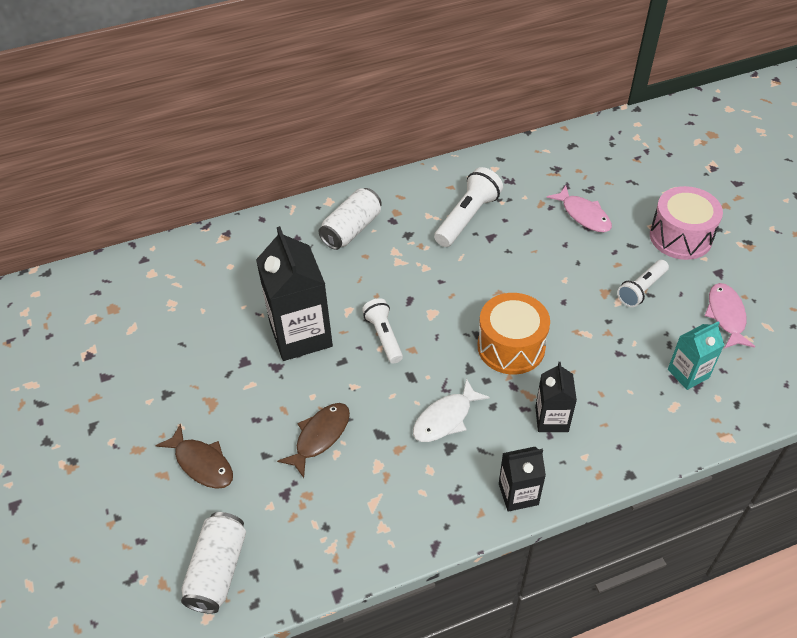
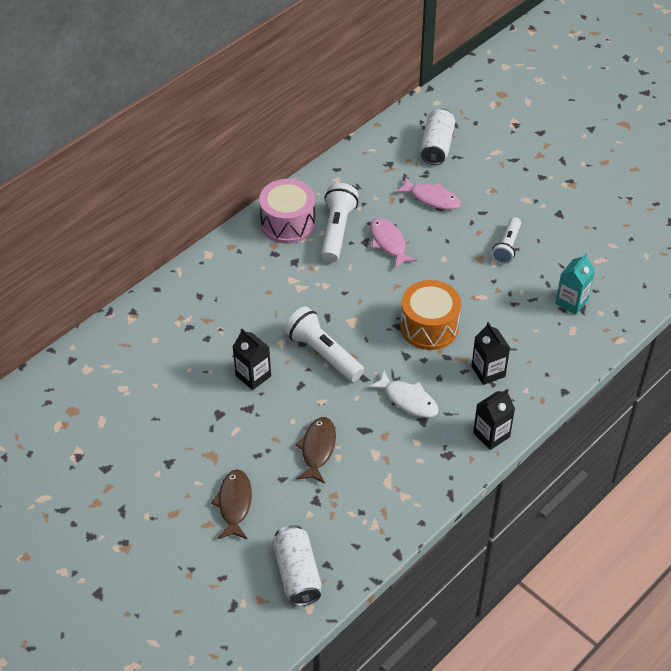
camera: 25 degrees left, 0 degrees up
(202, 463) = (234, 504): brown fish -> brown fish turned 105 degrees counterclockwise
(301, 335) = (253, 376): black carton -> black carton, size x0.55
(351, 229) = (243, 273): white can -> white can (436, 146)
(384, 336) = (323, 353): white flashlight -> white flashlight, size x1.50
(445, 418) = (408, 400): white fish -> white fish turned 75 degrees counterclockwise
(680, 237) = (517, 193): pink drum -> pink drum (288, 223)
(726, 316) = (579, 247): pink fish -> pink fish (388, 243)

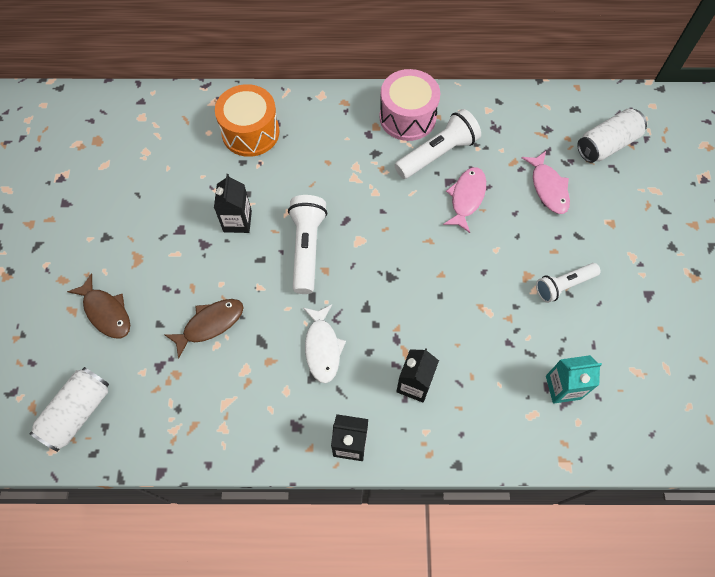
camera: 45 degrees right, 15 degrees up
(234, 504) = (106, 312): brown fish -> brown fish turned 90 degrees clockwise
(429, 327) = (413, 299): orange drum -> orange drum (250, 132)

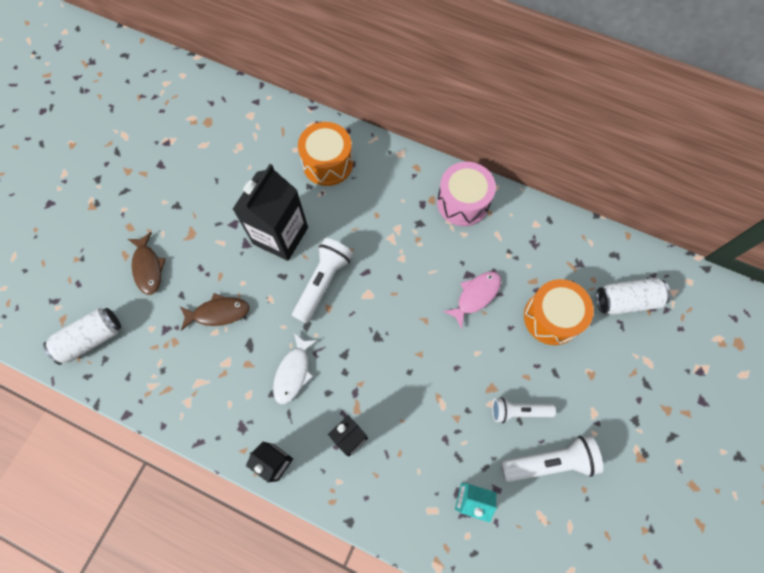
camera: 25 degrees right, 5 degrees up
(237, 221) = (280, 235): black carton -> black carton, size x1.82
(437, 154) = (471, 246): white flashlight -> white flashlight (549, 462)
(548, 188) = (551, 317): pink fish -> orange drum

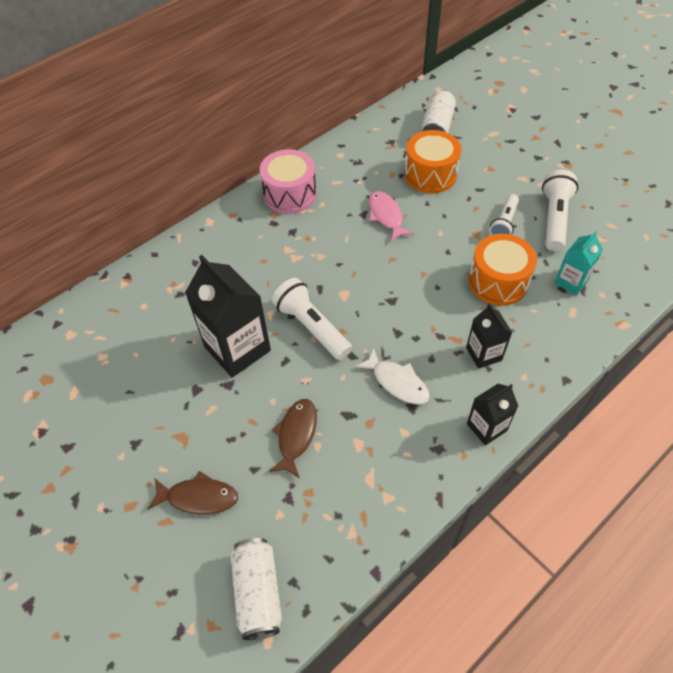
camera: 65 degrees left, 15 degrees down
(327, 163) = (180, 282): orange drum -> orange drum (498, 281)

